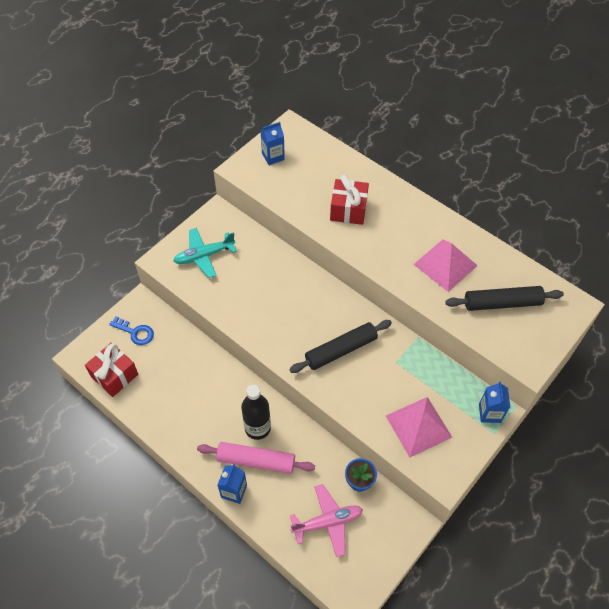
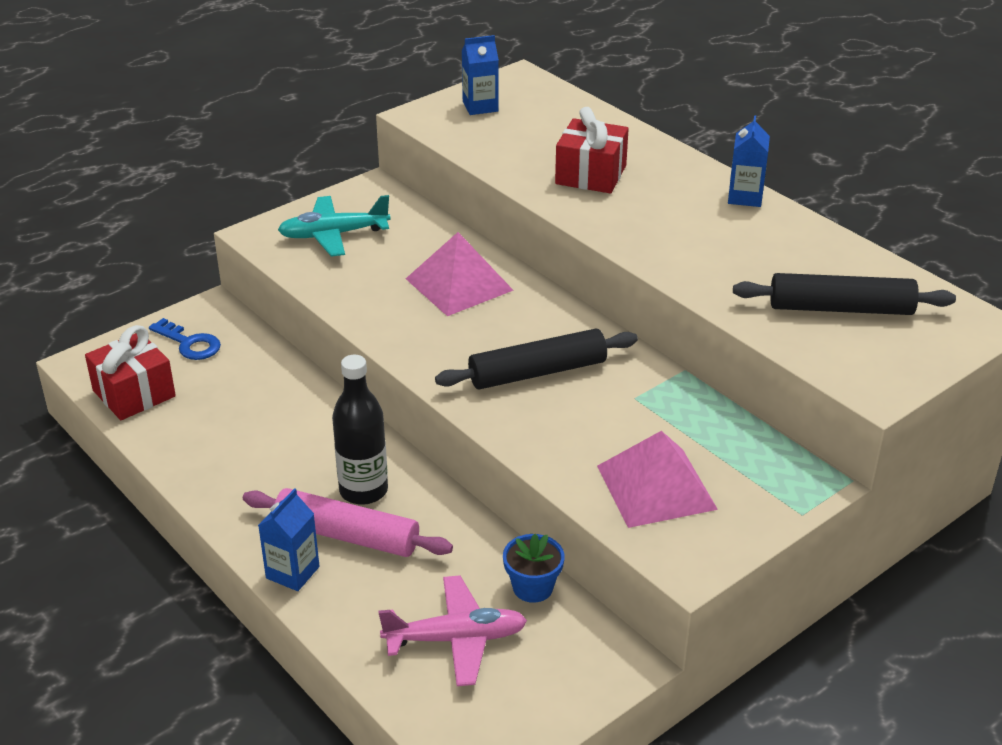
camera: 10 degrees right, 20 degrees down
(445, 265) = (746, 253): pink pyramid -> pink pyramid (459, 284)
(489, 413) = (798, 484): blue carton -> blue carton (745, 197)

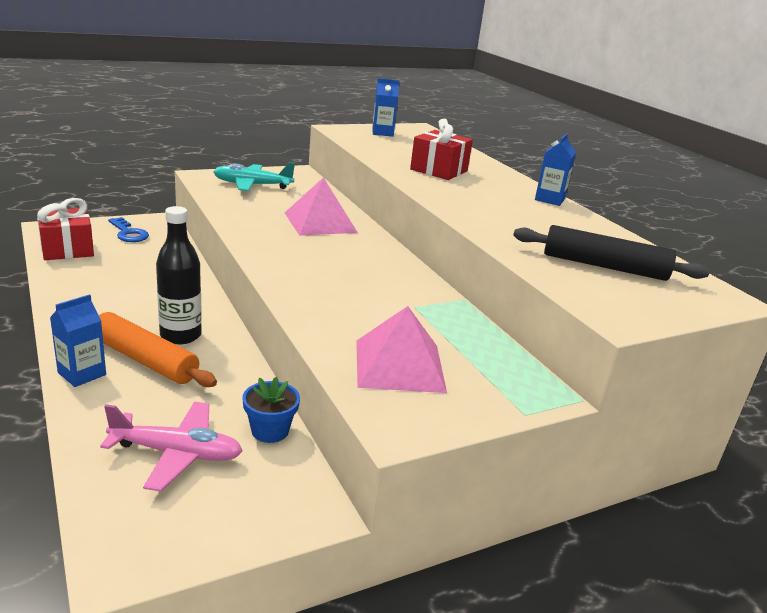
camera: 10 degrees right, 10 degrees down
(347, 535) = (145, 360): pink rolling pin -> orange rolling pin
(538, 372) = (345, 277): black rolling pin -> none

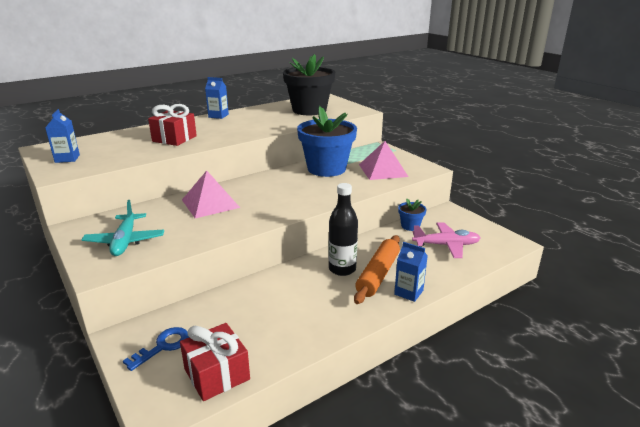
camera: 95 degrees left, 0 degrees up
(176, 453) = (446, 245): pink plane -> pink plane turned 90 degrees clockwise
(419, 311) = (326, 169): none -> blue flower pot
(604, 266) = (309, 110): black rolling pin -> black flower pot

